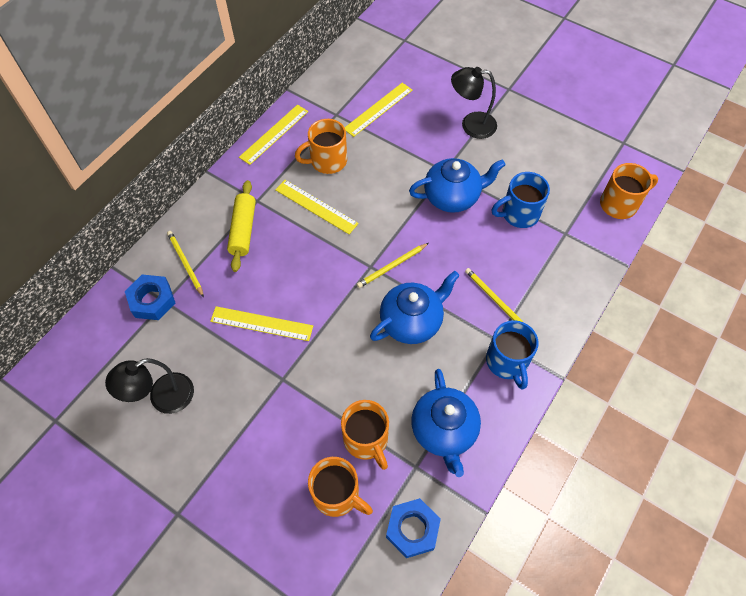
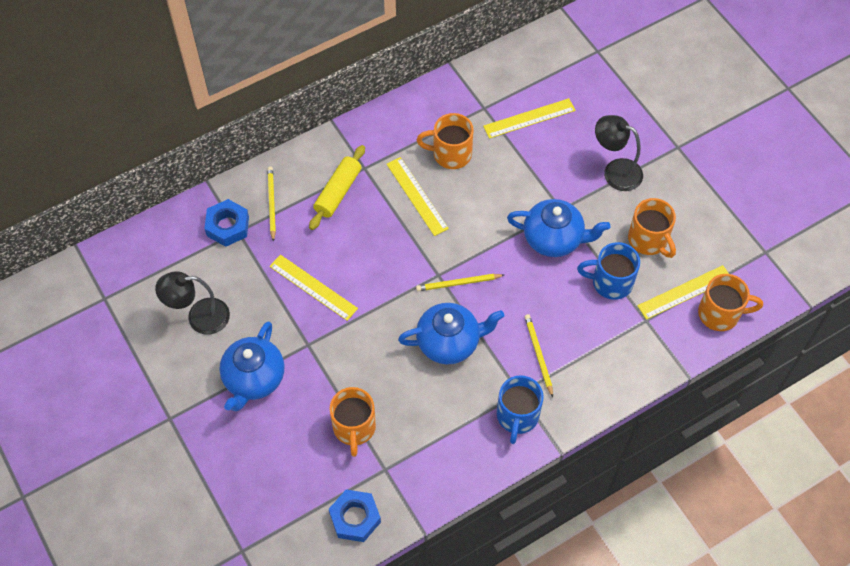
camera: 25 degrees right, 0 degrees up
(274, 134) = (413, 106): yellow ruler -> yellow ruler (684, 292)
(337, 494) = (306, 461): orange mug -> orange mug (648, 240)
(444, 431) = (425, 450): blue teapot -> blue teapot (254, 379)

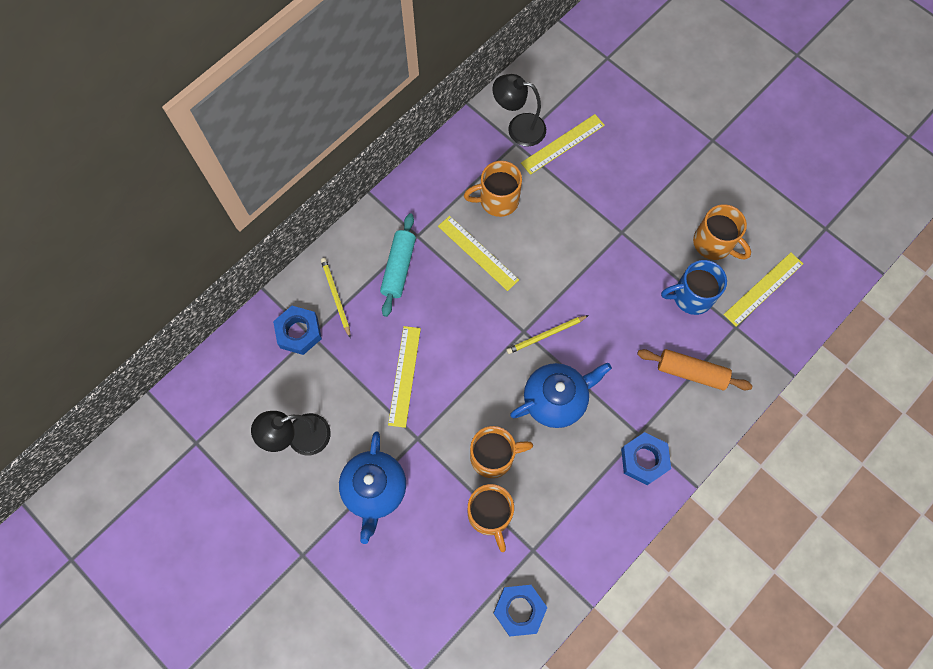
camera: 15 degrees left, 10 degrees up
(313, 287) = (404, 376): yellow ruler -> yellow ruler turned 75 degrees clockwise
(338, 192) = (398, 268): yellow rolling pin -> turquoise rolling pin
(517, 416) = (644, 459): blue mug -> blue nut
(538, 355) = (645, 390): yellow pencil -> none
(554, 239) = (624, 265): blue teapot -> none
(589, 350) = (691, 372): none -> orange rolling pin
(615, 171) = (661, 180): black lamp -> black lamp (518, 128)
(720, 314) = (803, 302): orange mug -> orange mug (493, 456)

